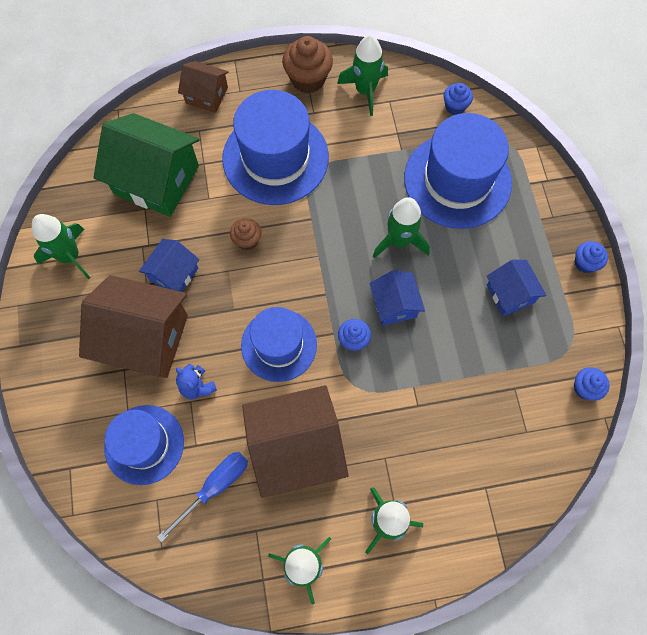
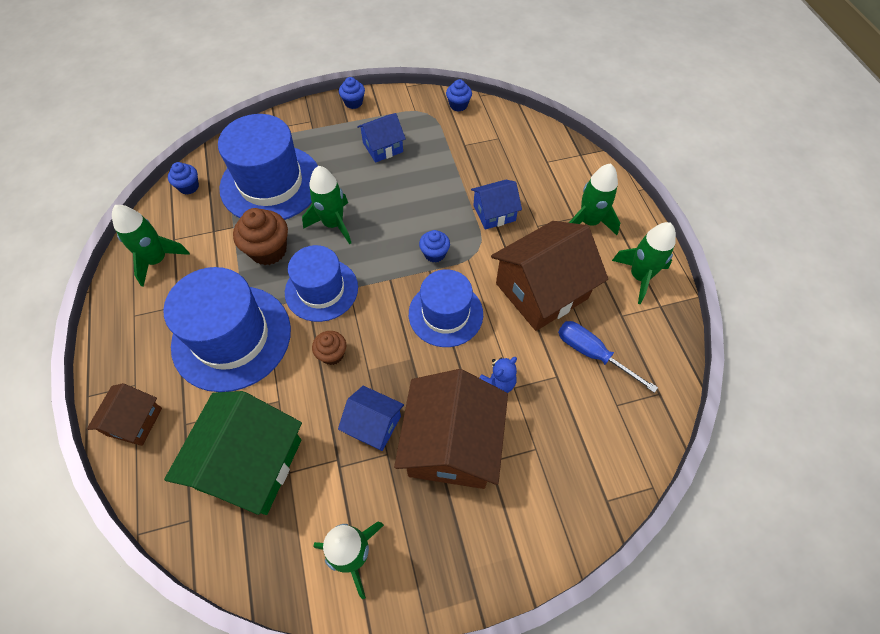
camera: 95 degrees left, 10 degrees down
(144, 444) = (566, 426): blue hat -> blue hat (321, 290)
(296, 447) = (541, 291): brown house -> brown house turned 75 degrees clockwise
(308, 79) = (132, 314): brown cupcake -> brown cupcake (268, 250)
(394, 305) = (398, 225): blue house -> blue house (494, 213)

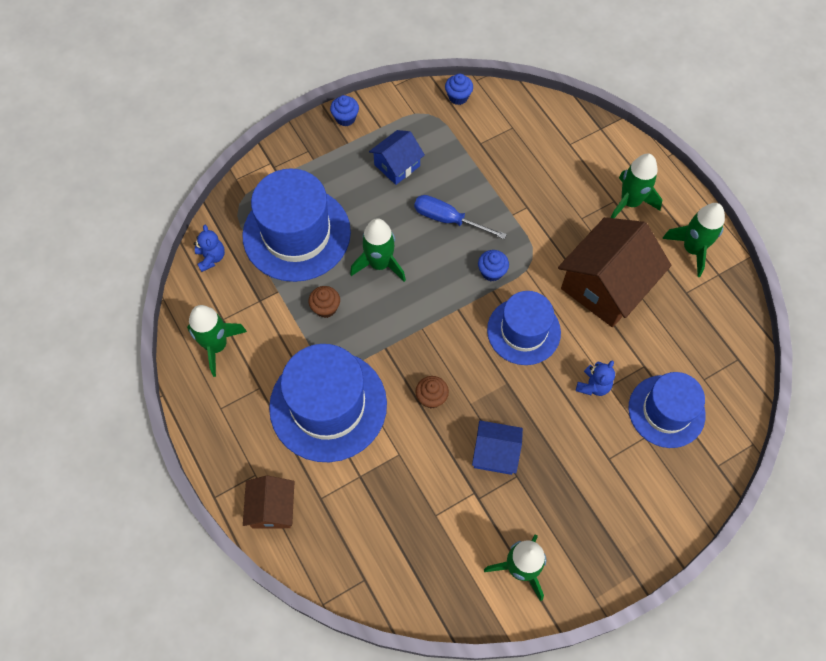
camera: 15 degrees left, 5 degrees up
(189, 187) = (211, 258): blue cupcake -> blue teddy bear
(250, 464) = (397, 517): green house -> none
(268, 250) = (325, 308): brown cupcake -> brown cupcake, size x0.58
(321, 290) = (395, 336): blue hat -> blue hat (666, 411)
(451, 444) = (570, 452): brown house -> none
(494, 213) = (535, 214): blue house -> none
(592, 354) = (670, 336): blue screwdriver -> blue screwdriver (448, 219)

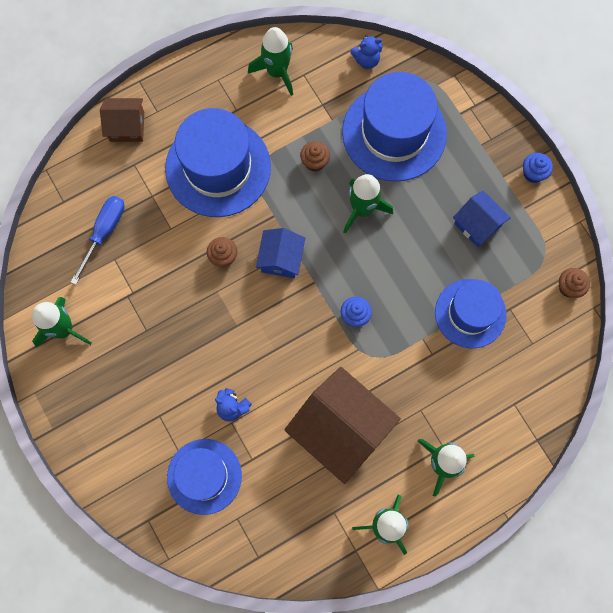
camera: 90 degrees right, 10 degrees up
(448, 219) = (414, 274): blue screwdriver -> blue screwdriver (104, 232)
(458, 97) = (569, 287): blue cupcake -> brown cupcake
(495, 453) = (168, 312): blue house -> blue house (281, 259)
(523, 331) = (290, 343): blue hat -> blue hat (470, 313)

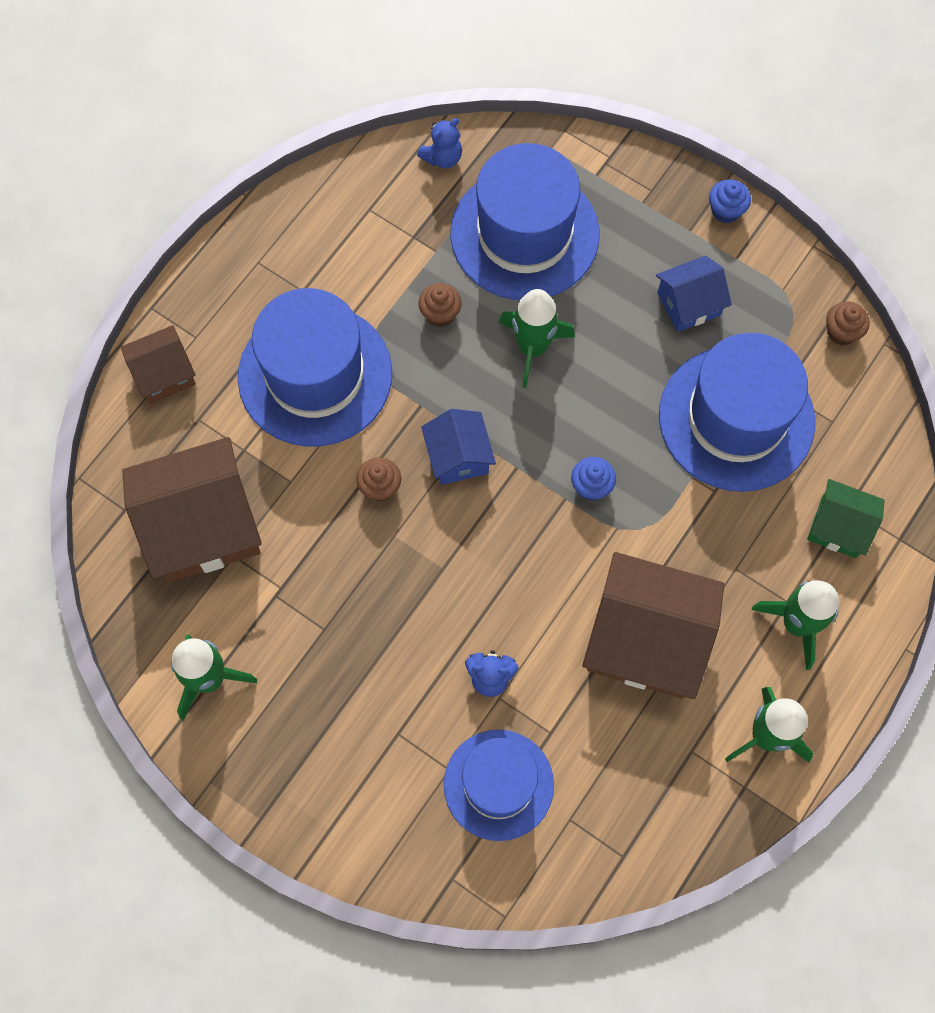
camera: 25 degrees left, 5 degrees down
(104, 232) = (202, 526): blue screwdriver -> brown house
(277, 72) = (332, 220): green rocket -> none
(470, 313) = (736, 418): blue hat -> blue hat, size x1.54
(477, 224) = (688, 304): blue house -> blue house turned 45 degrees counterclockwise
(501, 413) = (838, 527): none -> green house

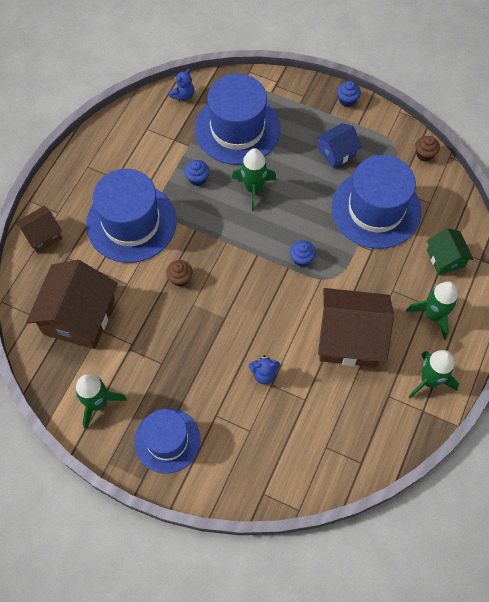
camera: 10 degrees left, 5 degrees down
(202, 526) = (79, 317): brown house -> brown house turned 45 degrees counterclockwise
(440, 314) = (197, 178): brown cupcake -> blue cupcake
(458, 456) = (222, 254): blue house -> none
(498, 784) = (280, 434): blue hat -> blue hat (167, 440)
(838, 527) = (445, 258): green house -> green house turned 60 degrees clockwise

